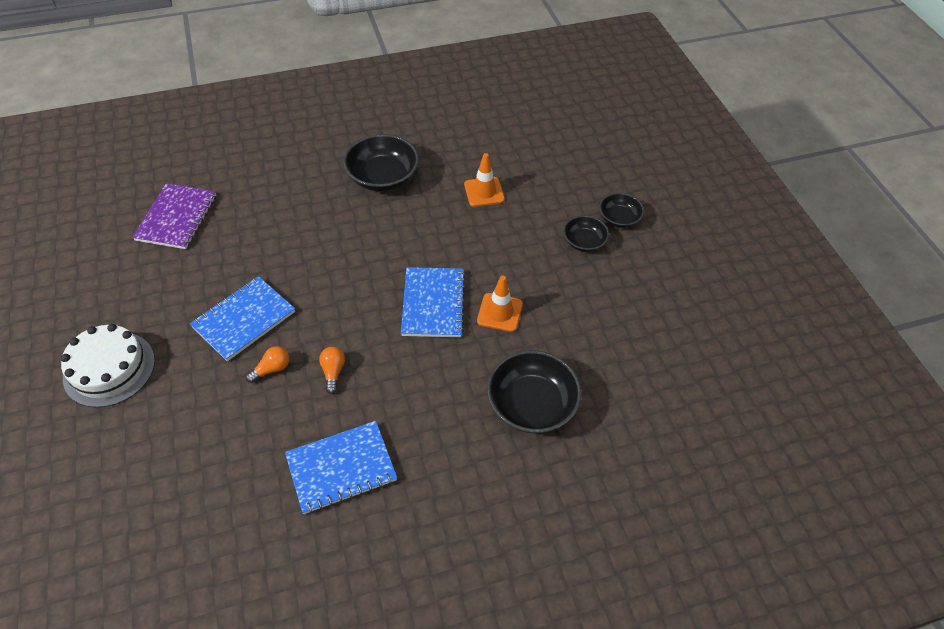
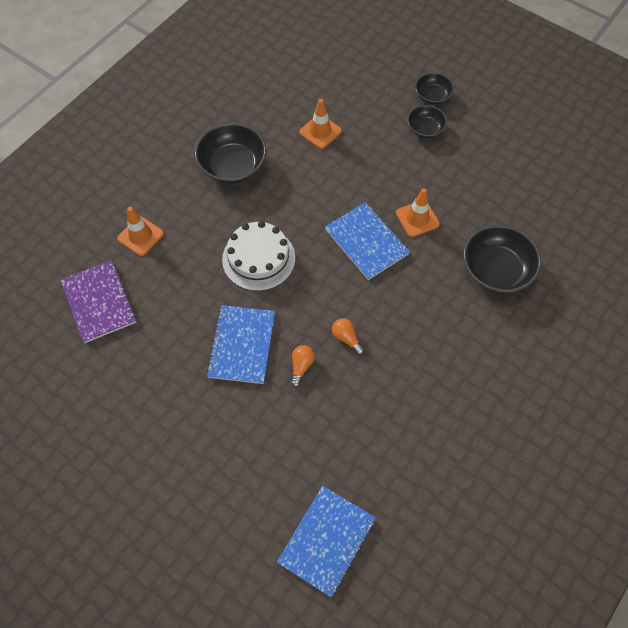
camera: 35 degrees left, 10 degrees up
(109, 368) = (178, 452): white cake -> white cake (258, 258)
(257, 188) = (140, 236): none -> orange traffic cone
(341, 468) = (418, 399): blue notebook -> blue notebook (327, 541)

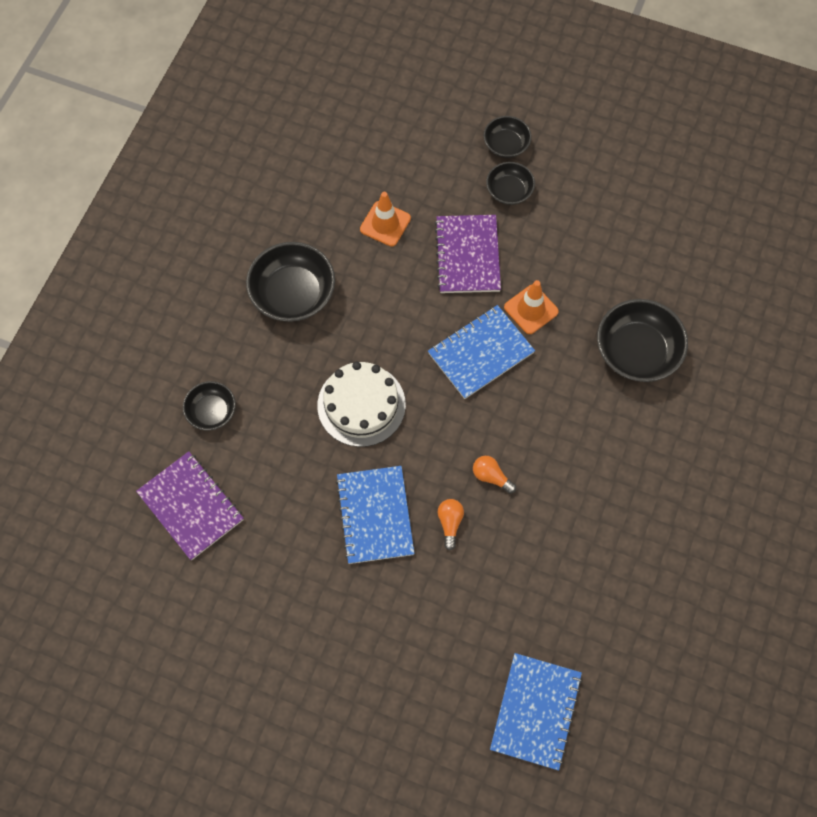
camera: 15 degrees left, 5 degrees up
(140, 236) = (211, 411): orange traffic cone -> black bowl
(366, 242) = (480, 353): blue notebook -> blue notebook turned 75 degrees counterclockwise
(378, 168) = (467, 255): none -> purple notebook

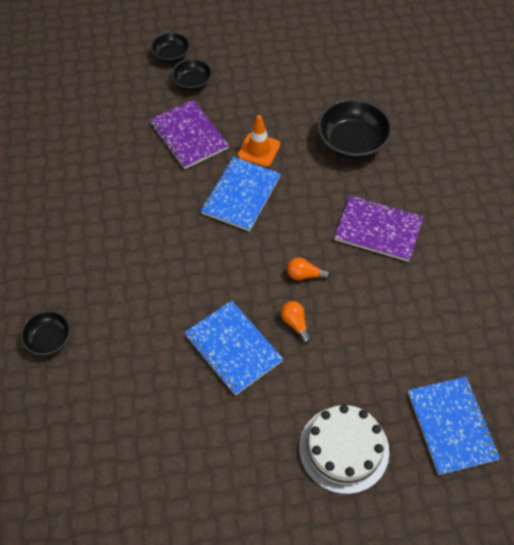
camera: 30 degrees left, 10 degrees down
(191, 506) = (73, 422): purple notebook -> purple notebook (378, 230)
(293, 294) = (67, 222): black bowl -> none
(361, 405) = (171, 274): white cake -> white cake (344, 449)
(385, 224) = (112, 142): orange traffic cone -> none

